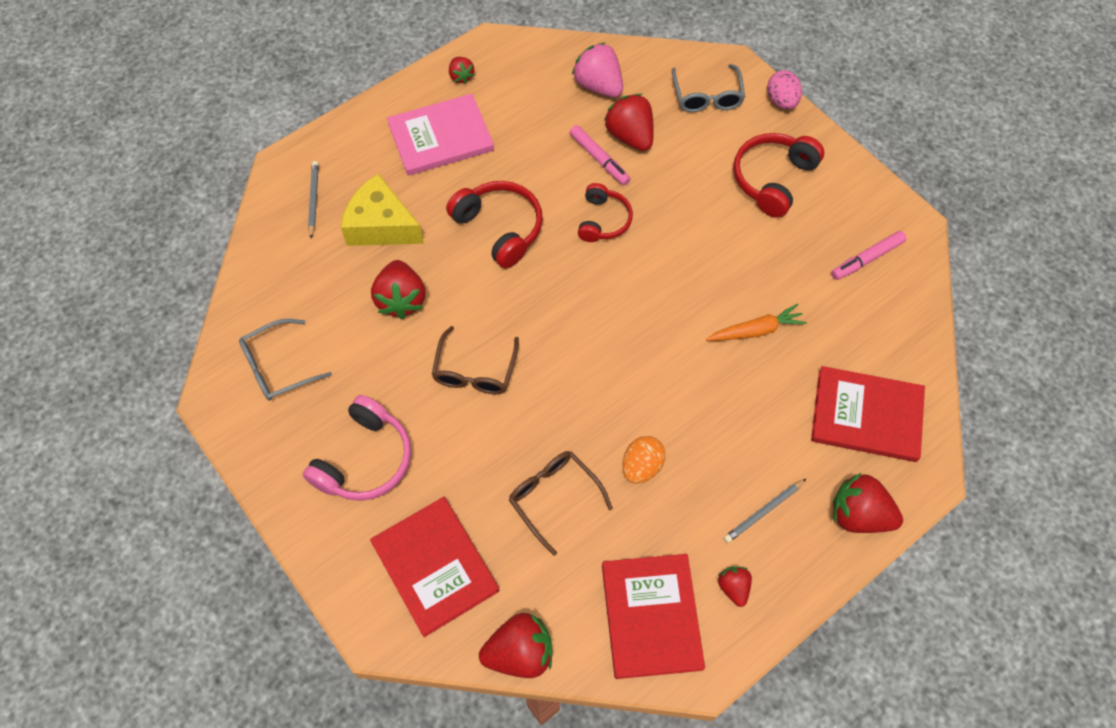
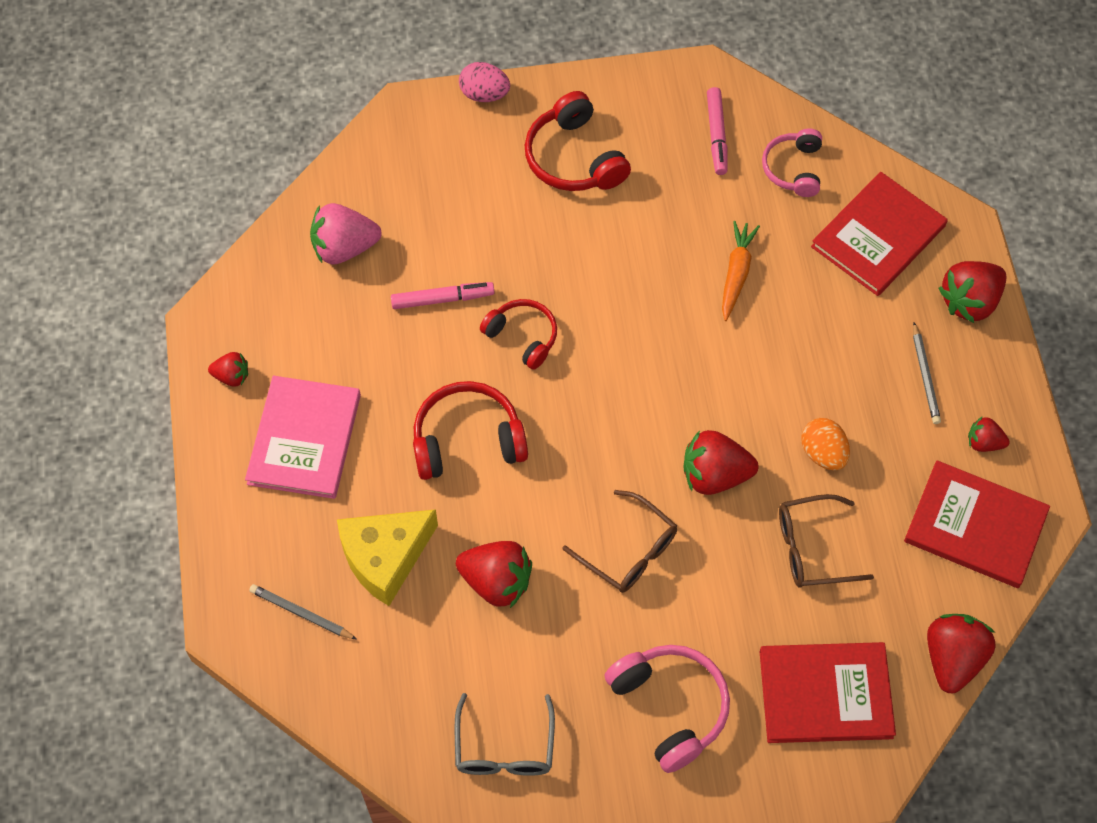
camera: 60 degrees left, 0 degrees up
(630, 136) = (432, 254): red strawberry -> red strawberry (714, 475)
(707, 97) = (431, 156): grey glasses -> none
(879, 325) = (793, 169): none -> pink headphones

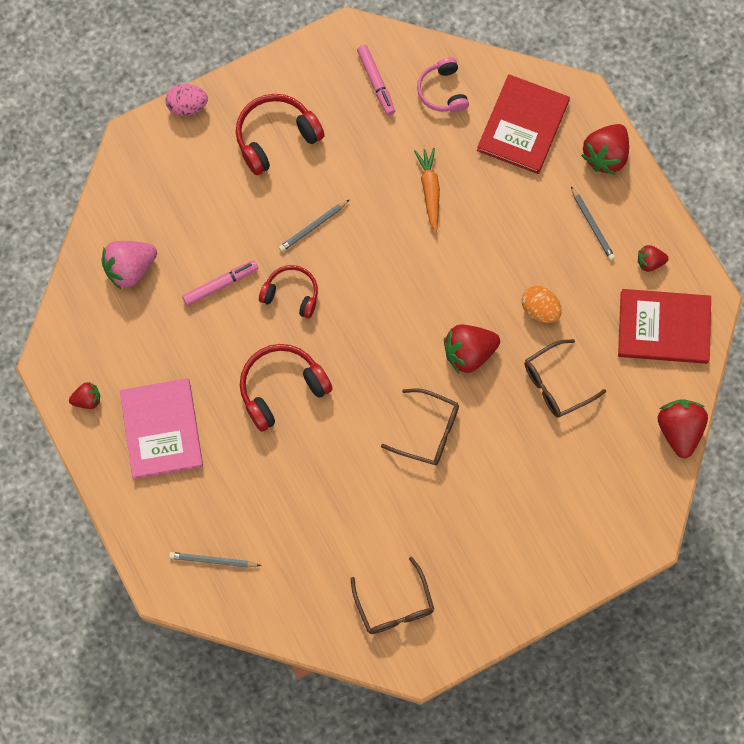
camera: 20 degrees left, 10 degrees up
(385, 557) = (257, 498): yellow cheese -> none
(496, 582) = (343, 487): red strawberry -> none
(504, 748) = (394, 605): grey glasses -> brown glasses
(574, 158) = (275, 137): red headphones -> red headphones turned 105 degrees clockwise
(579, 270) = (313, 227): none -> grey pencil
(670, 707) = (498, 535): pink headphones -> none
(825, 694) = (601, 487): red book -> none

